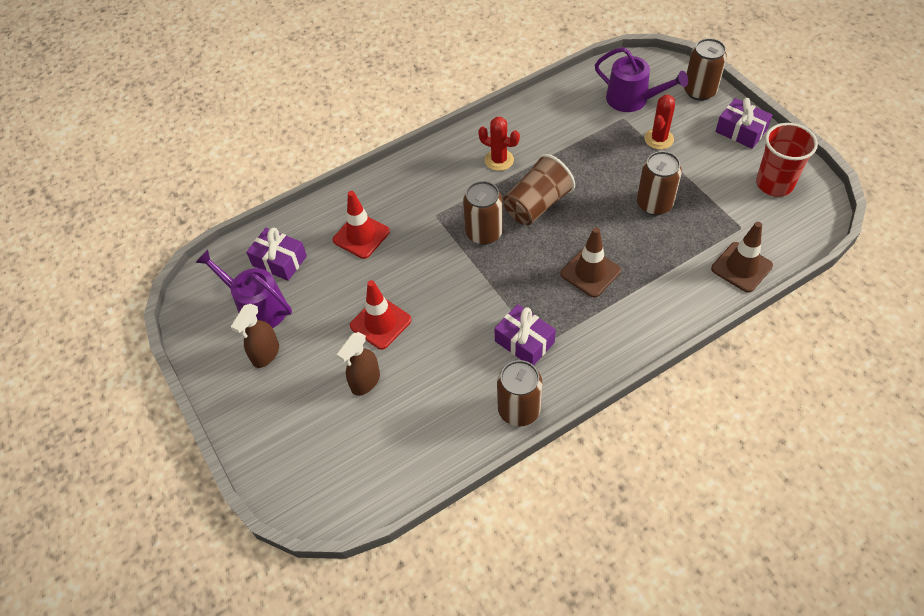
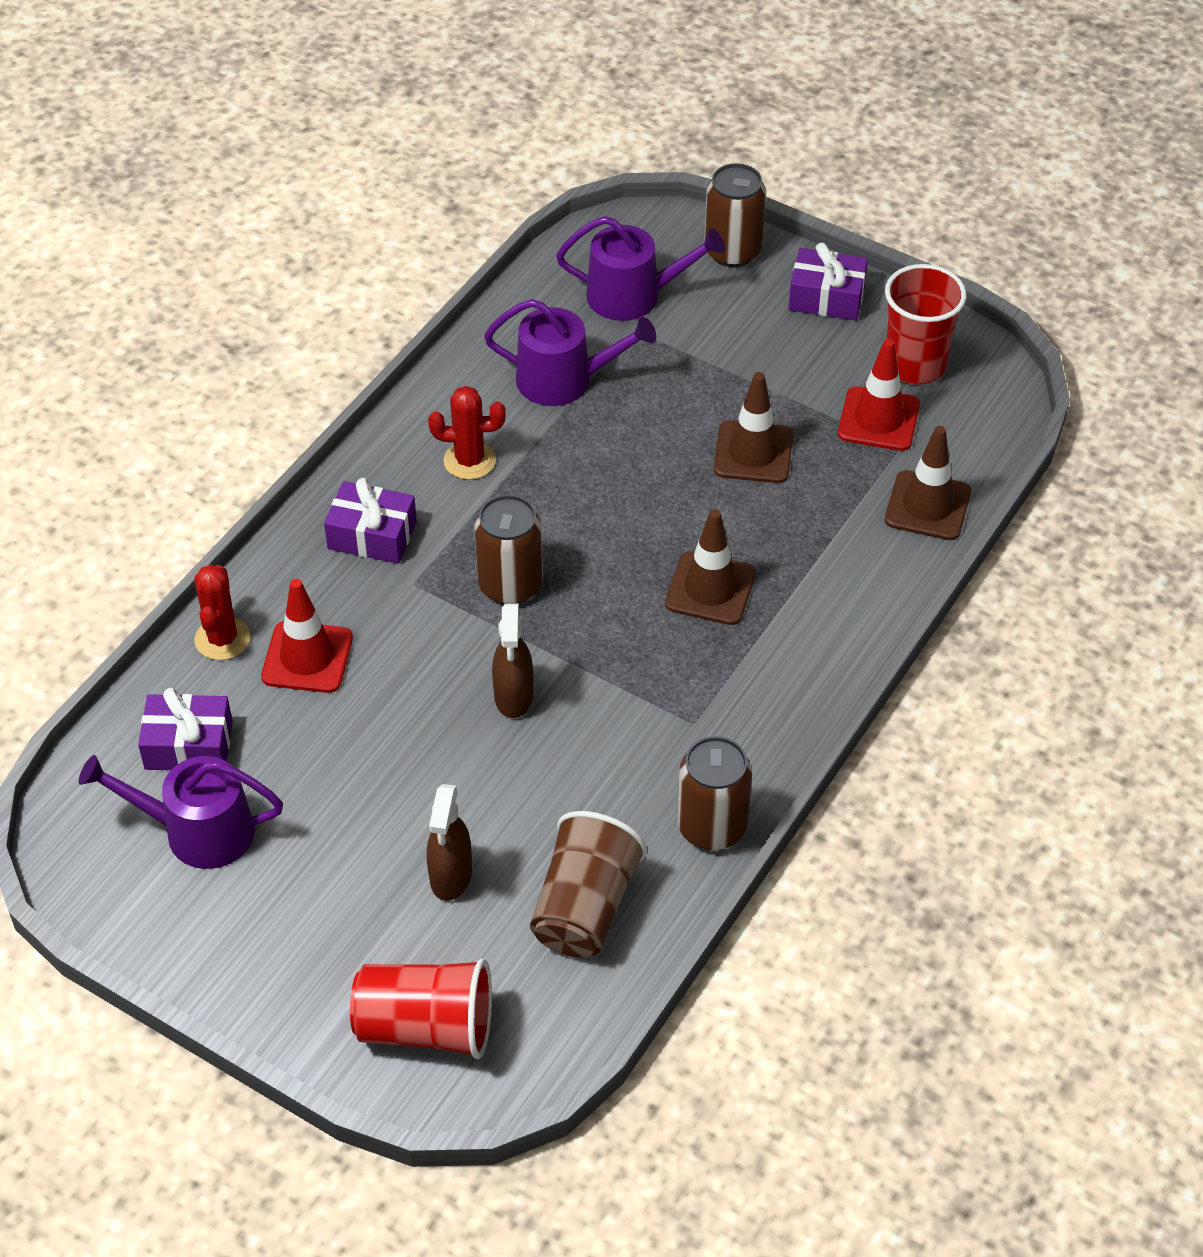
camera: 30 degrees left, 5 degrees down
(265, 354) = (259, 897): brown spray bottle -> brown spray bottle (513, 696)
(305, 462) = (426, 1027): none -> red cup
(380, 323) = (422, 780): red traffic cone -> red traffic cone (878, 419)
(524, 342) = (666, 726): purple gift -> purple gift (372, 535)
(537, 205) = (571, 513): brown cup -> brown cup (584, 907)
(571, 133) = (564, 380): none -> purple watering can
(654, 204) = (753, 452): brown can -> brown traffic cone
(659, 139) = (708, 348): red cactus -> red cactus (222, 639)

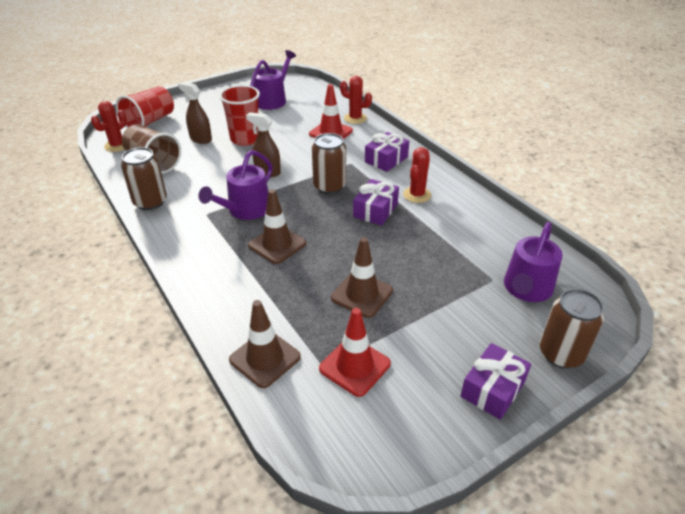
camera: 115 degrees right, 10 degrees down
(189, 745) = (311, 104): purple gift -> purple gift (375, 210)
(560, 1022) = (117, 145): none -> red cactus
(564, 380) = (461, 240): purple watering can -> purple watering can (245, 210)
(915, 365) = (397, 412): red cup -> red cup (245, 139)

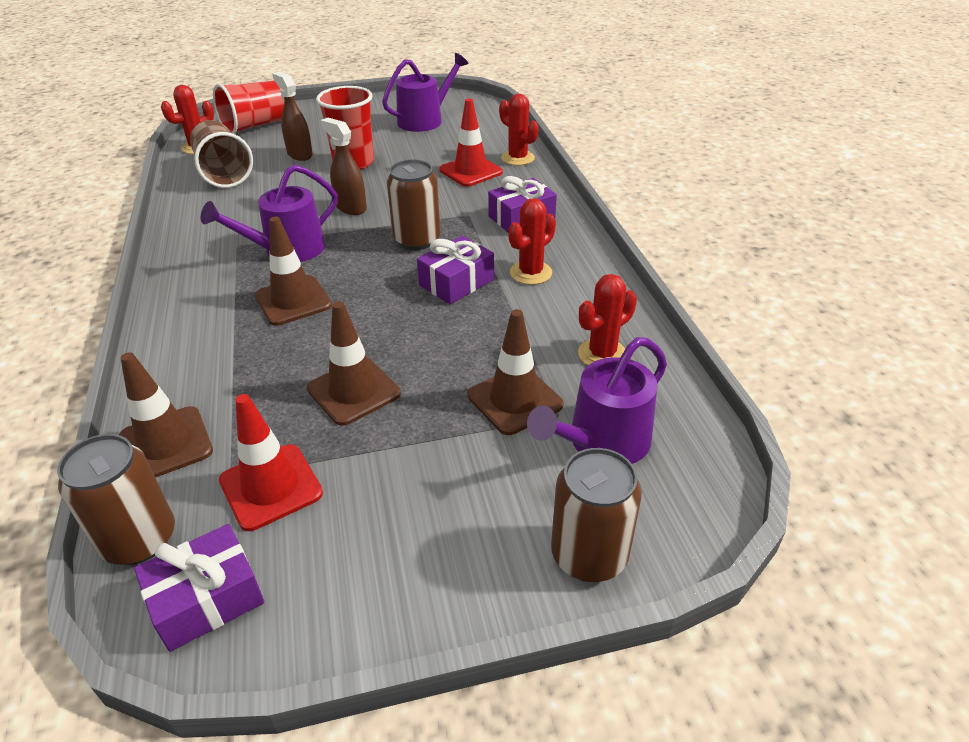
camera: 20 degrees right, 0 degrees up
(150, 202) = (184, 219): brown can -> brown can (139, 539)
(462, 276) = (515, 400): none -> brown traffic cone
(492, 237) = (602, 354): none -> red cactus
(492, 389) = (441, 578): purple gift -> purple gift (207, 599)

